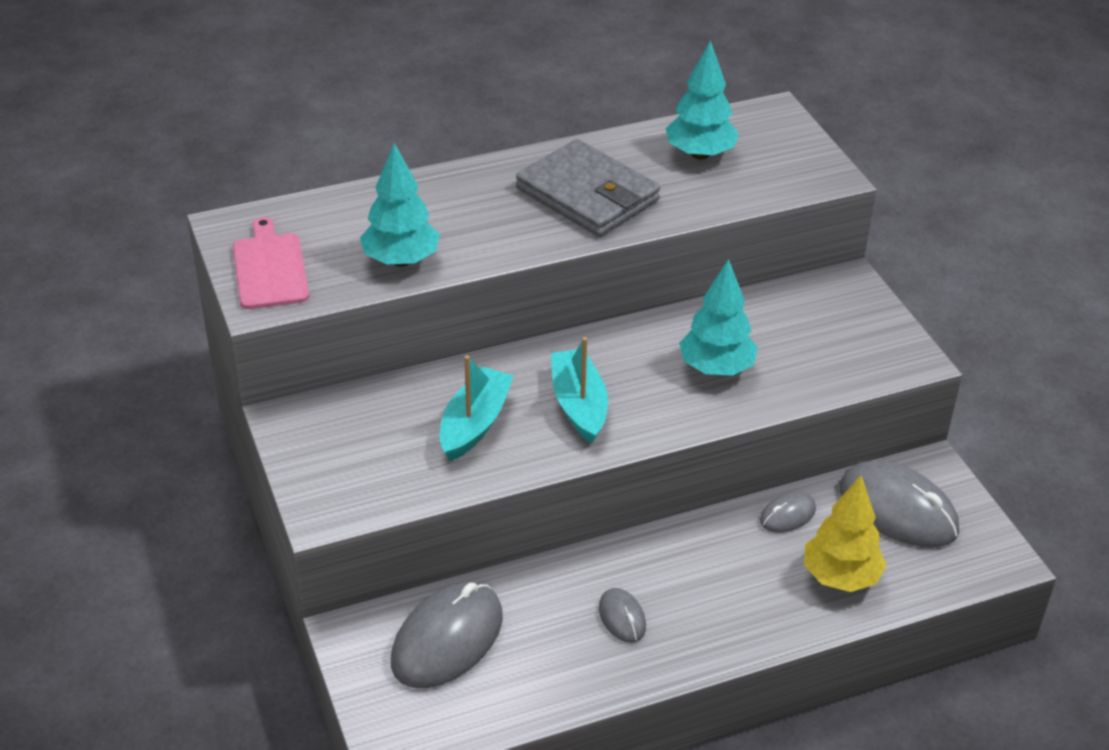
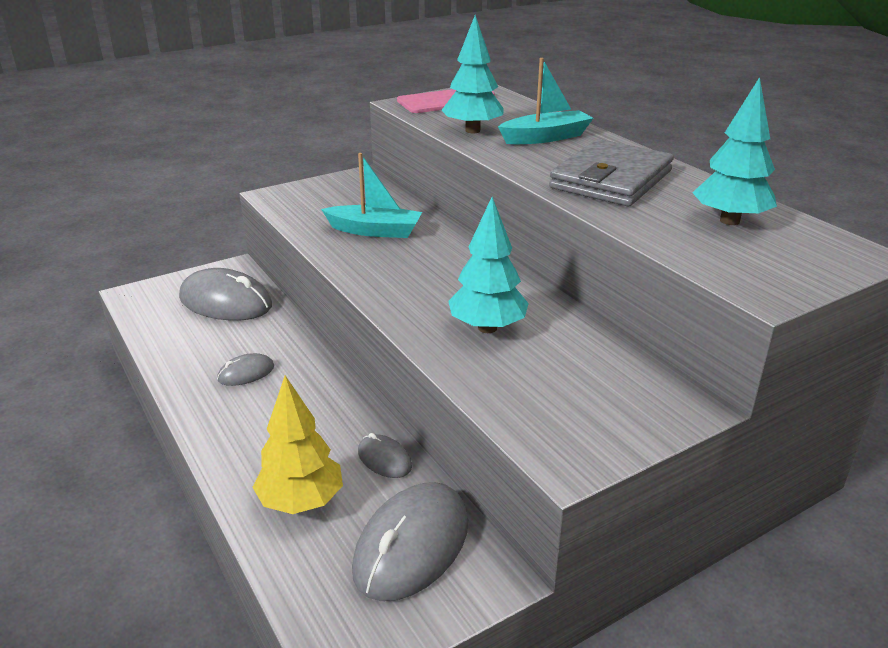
camera: 80 degrees right, 10 degrees down
(579, 405) = (410, 267): turquoise boat -> turquoise boat (545, 137)

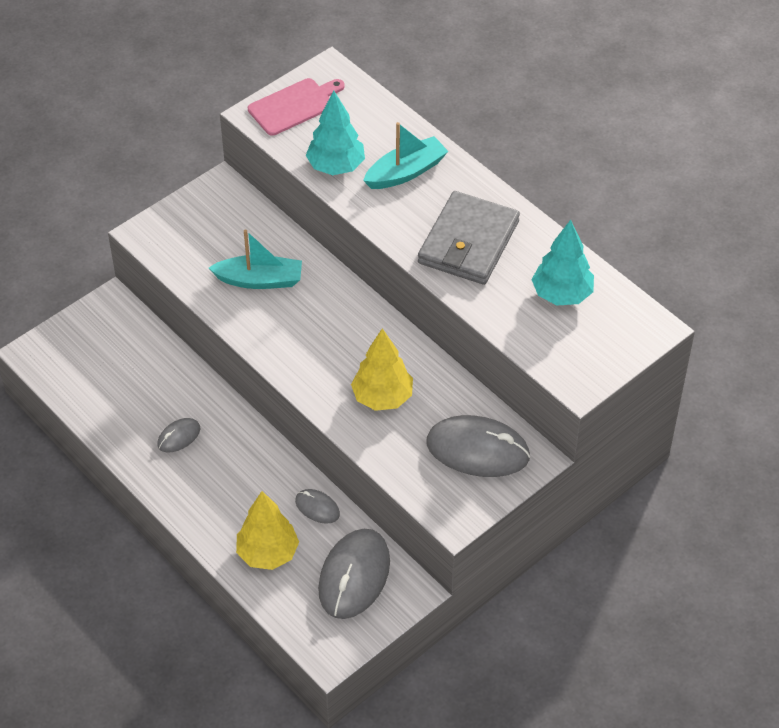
camera: 10 degrees left, 20 degrees up
(226, 302) = (124, 351): grey mouse -> grey mouse (478, 450)
(487, 328) = (382, 398): turquoise tree -> yellow tree

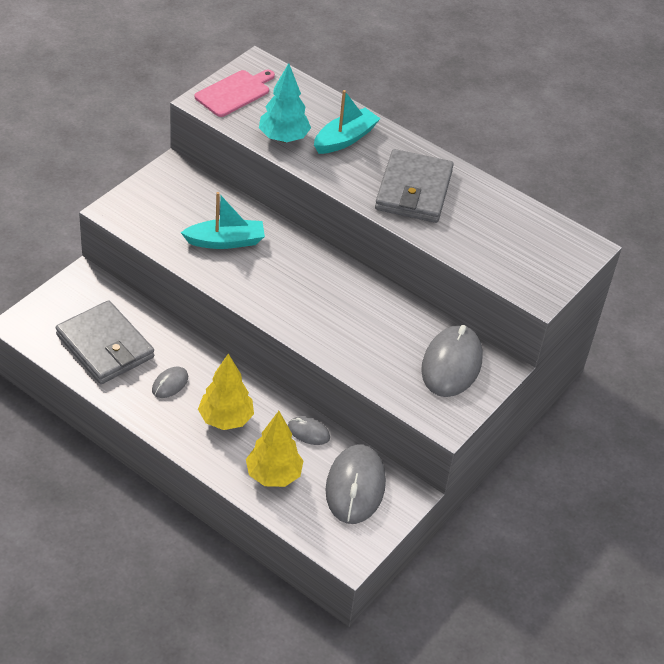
camera: 15 degrees left, 5 degrees down
(118, 386) = (105, 346): none -> grey wallet
(382, 398) = (357, 329): yellow tree -> yellow tree (225, 419)
(478, 450) = (451, 364): grey mouse -> grey mouse turned 75 degrees counterclockwise
(562, 295) = (504, 226): turquoise tree -> none

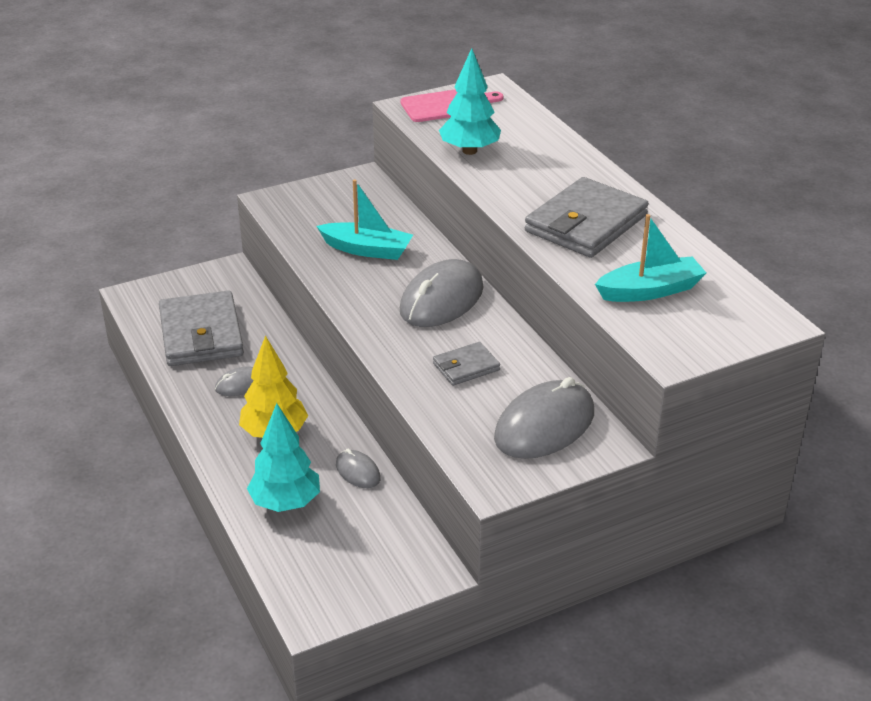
camera: 30 degrees right, 10 degrees down
(273, 475) = (285, 503): yellow tree -> turquoise tree
(345, 139) = (539, 164): turquoise boat -> turquoise boat (650, 291)
(355, 486) = (372, 543): grey mouse -> grey mouse (442, 299)
(368, 330) = (466, 367): none -> grey wallet

